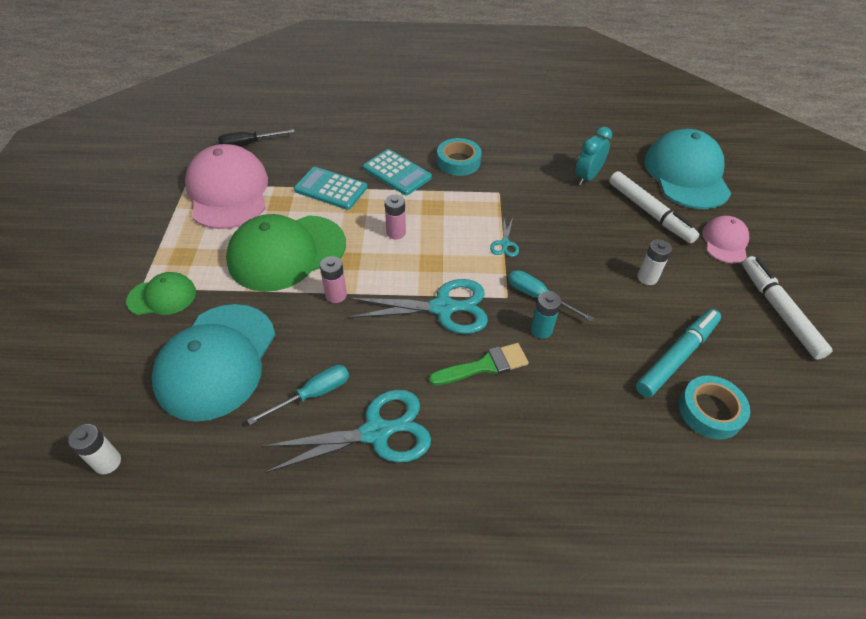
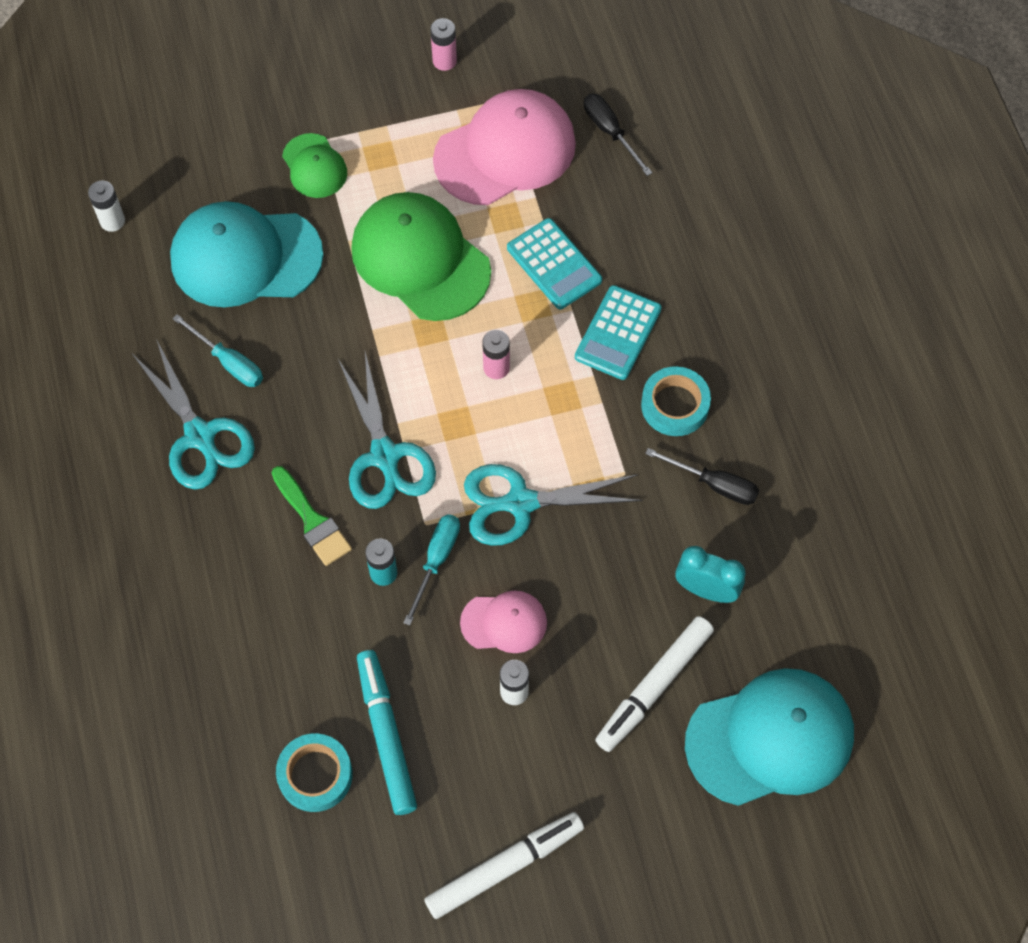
camera: 75 degrees right, 15 degrees up
(331, 189) = (554, 264): turquoise calculator -> turquoise calculator turned 135 degrees clockwise
(336, 295) = (370, 336): pink battery -> pink battery (444, 61)
(505, 244) = (520, 503): turquoise scissors -> turquoise scissors, size x2.20
(517, 158) = (714, 484): none -> black screwdriver
(677, 357) = (386, 735): turquoise marker -> turquoise marker turned 135 degrees counterclockwise
(725, 242) = (624, 797): pink cap -> pink cap (504, 622)

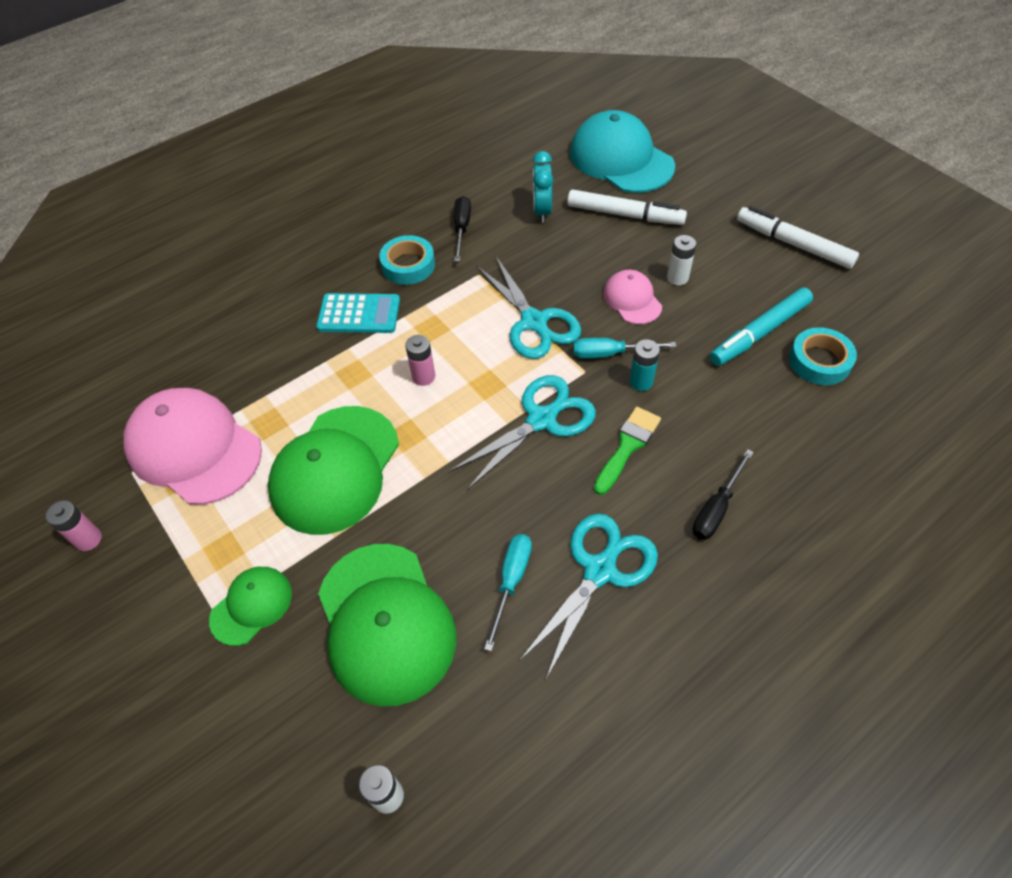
camera: 110 degrees left, 10 degrees down
(245, 257) = (385, 622): turquoise cap -> green cap
(554, 264) = (307, 373): turquoise calculator -> none
(610, 132) = (155, 381): black screwdriver -> black screwdriver (716, 508)

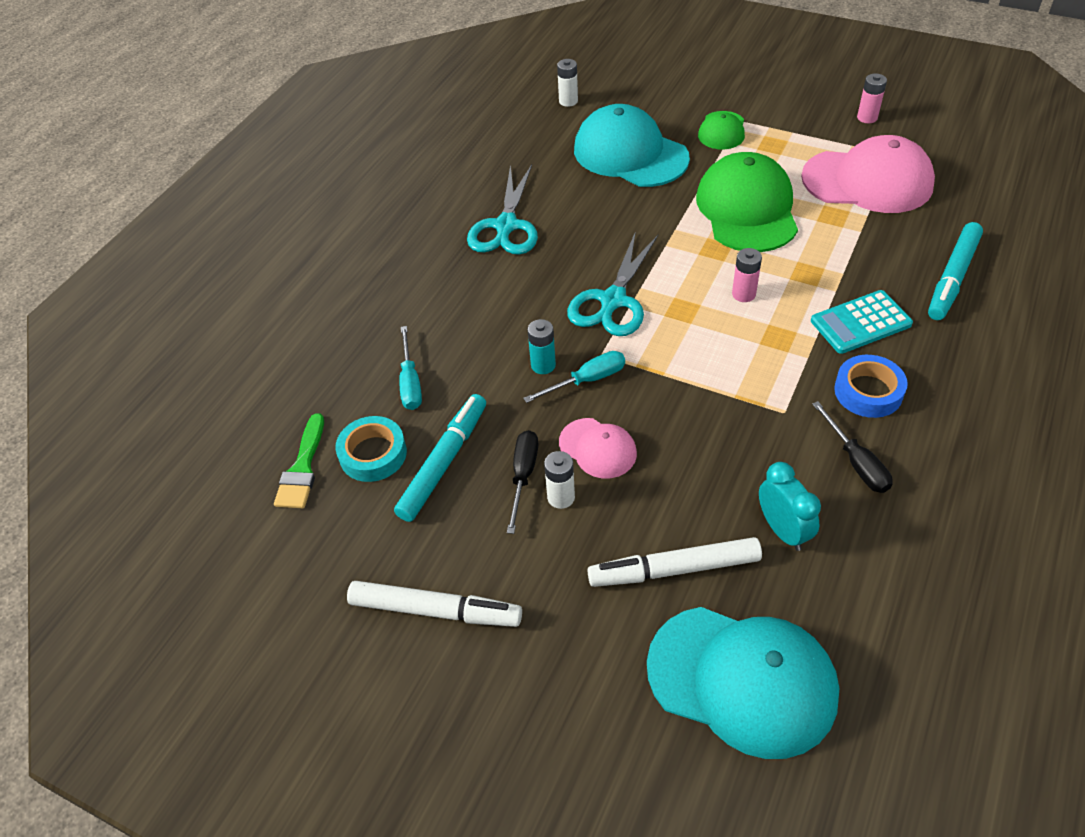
camera: 155 degrees right, 5 degrees down
(250, 321) = (952, 278): none -> turquoise marker
(385, 622) = (630, 154): green cap -> turquoise cap
(408, 265) = (868, 391): turquoise tape -> blue tape
(511, 581) = (564, 199): turquoise screwdriver -> turquoise screwdriver (410, 382)
(534, 322) = (683, 382): turquoise scissors -> none
(627, 446) = (527, 308): green brush -> green brush (302, 468)
(716, 508) = (435, 292): black screwdriver -> black screwdriver (523, 476)

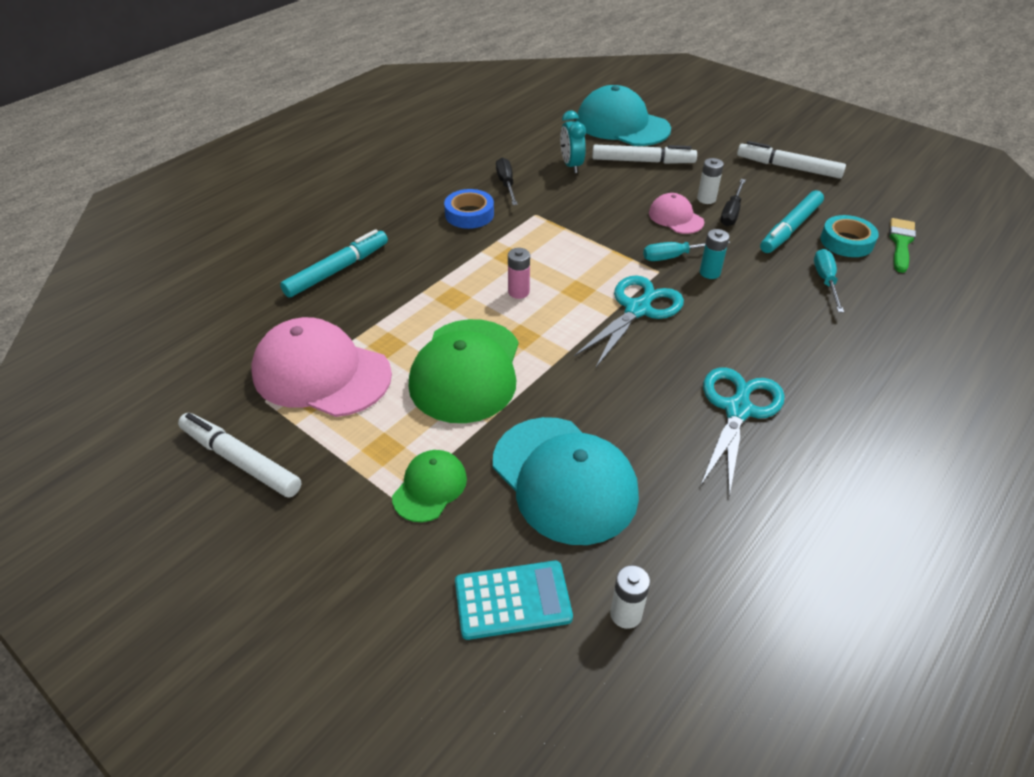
camera: 170 degrees left, 5 degrees down
(860, 322) = (439, 254): turquoise calculator -> turquoise calculator (512, 600)
(867, 117) = (241, 460): pink battery -> white marker

